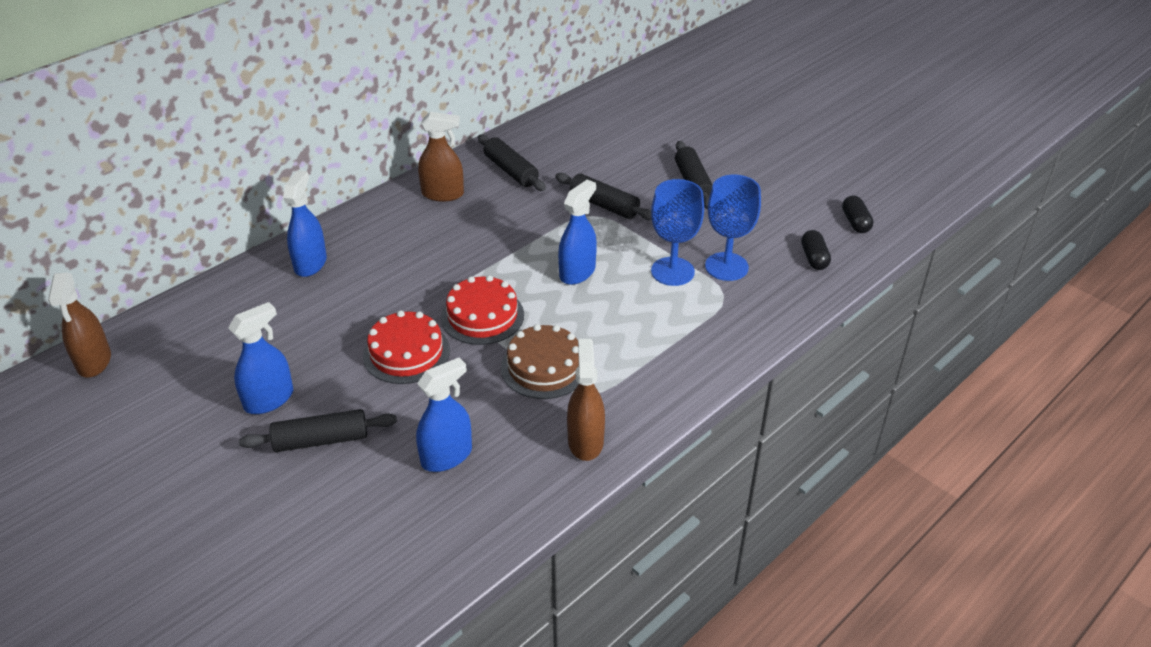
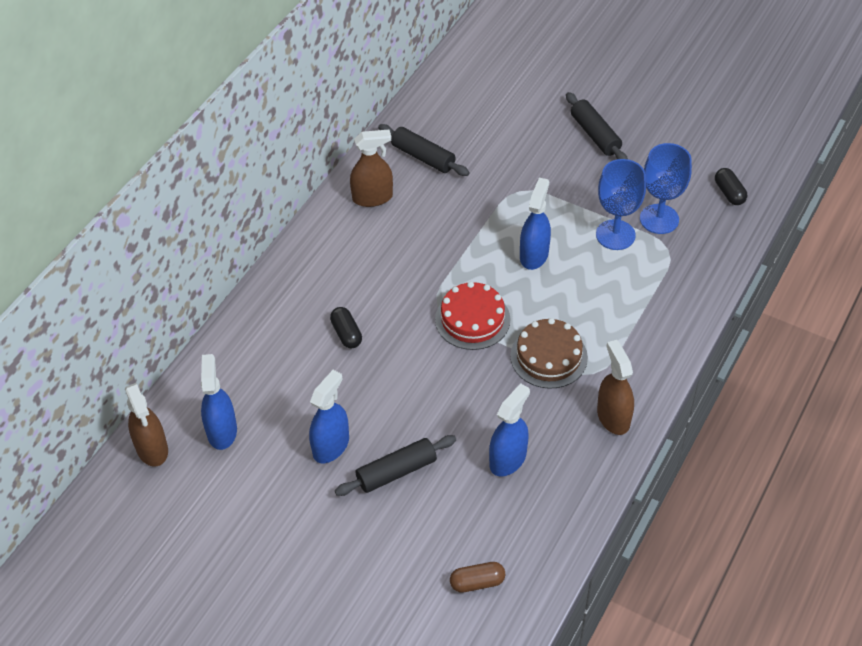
camera: 15 degrees left, 10 degrees up
(310, 264) = (290, 302): blue spray bottle -> blue spray bottle (222, 431)
(342, 576) = (477, 582): none -> brown capsule
(406, 353) = (425, 372): red cake -> none
(604, 205) = (526, 177): black rolling pin -> none
(855, 222) = (751, 147): black capsule -> black capsule (346, 334)

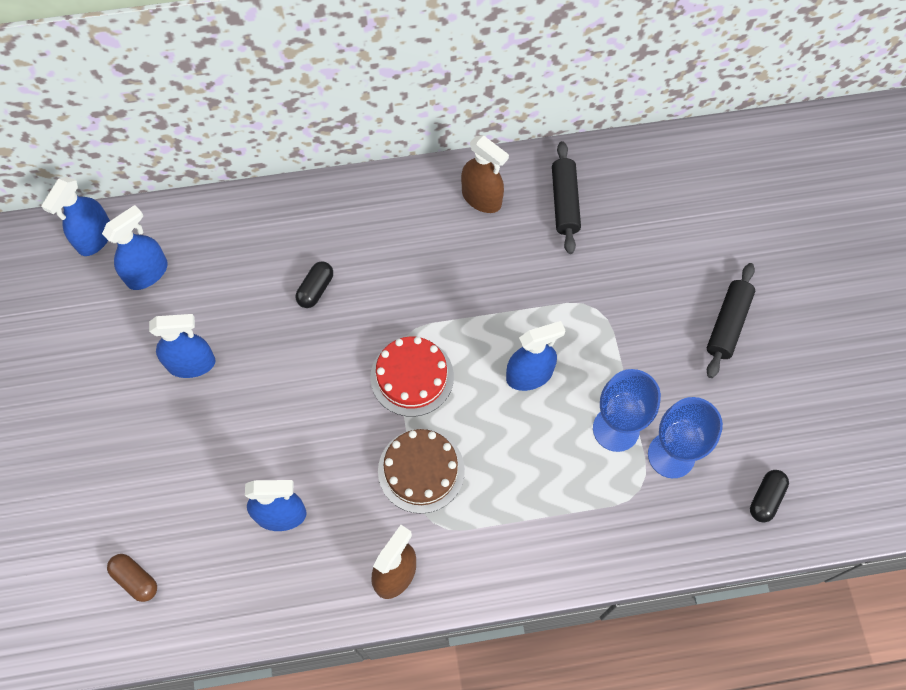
camera: 50 degrees right, 15 degrees up
(152, 449) = (95, 238): brown spray bottle -> blue spray bottle
(396, 472) = (202, 433): black rolling pin -> none

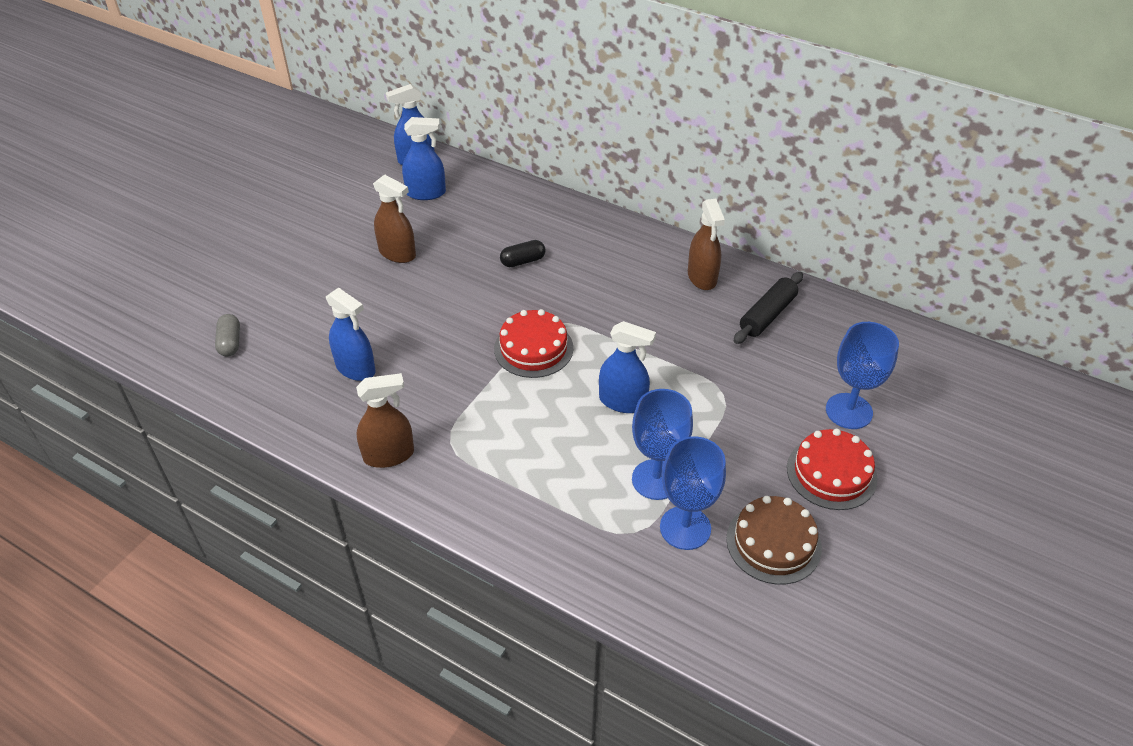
camera: 40 degrees right, 20 degrees down
(136, 579) = (230, 342): brown capsule -> grey capsule
(191, 364) = (397, 253): blue spray bottle -> brown spray bottle
(421, 470) = (477, 406): brown cake -> brown cake (773, 543)
(696, 256) = (849, 411): none -> blue goblet
(728, 324) = (831, 473): black rolling pin -> red cake
(765, 498) = (740, 617): black capsule -> none

